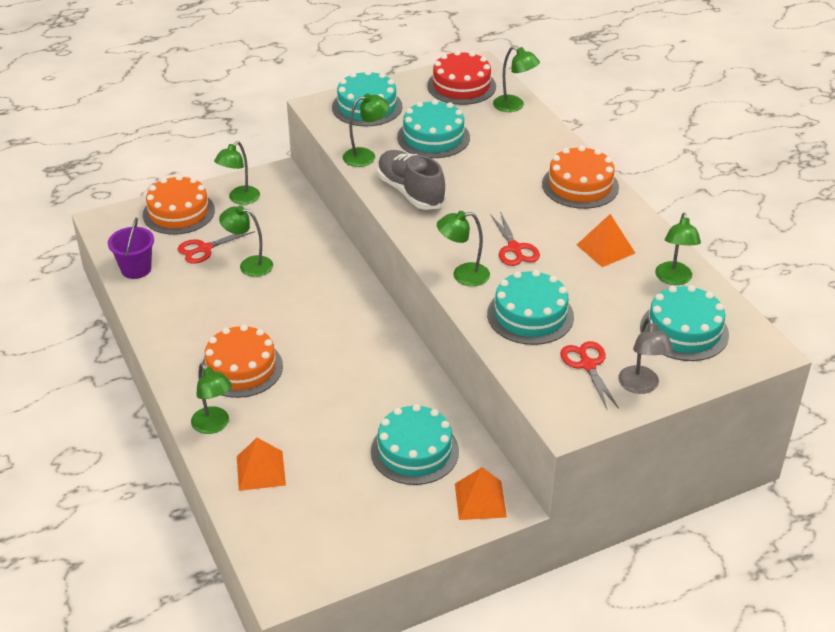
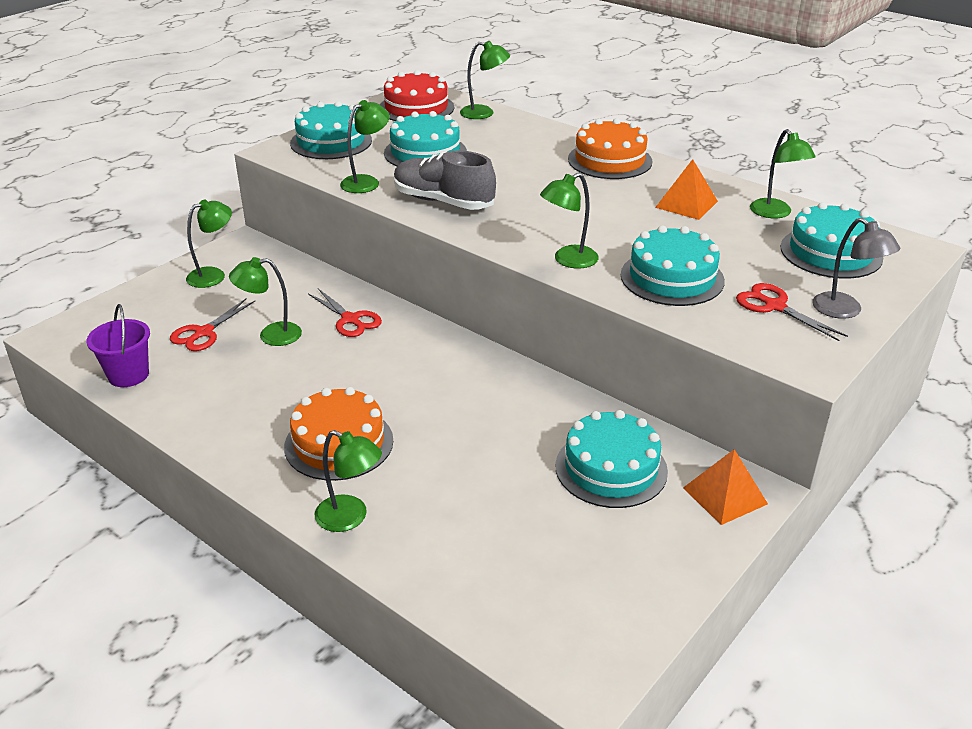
camera: 25 degrees left, 5 degrees down
(178, 212) = (146, 305): orange cake -> none
(240, 199) = (213, 275): green lamp -> green lamp turned 135 degrees counterclockwise
(260, 470) = (448, 550): orange pyramid -> none
(514, 248) = (598, 225): red scissors -> red scissors (350, 319)

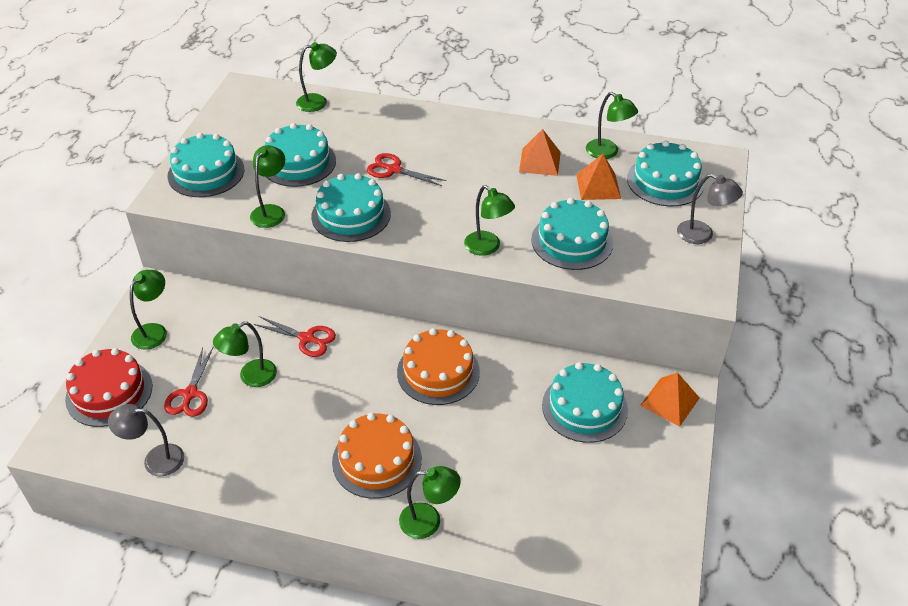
camera: 25 degrees left, 10 degrees up
(128, 375) = (155, 460): purple bucket -> grey lamp
(416, 108) = (254, 110): red cake -> red cake (109, 392)
(443, 201) = (351, 215): grey shoe -> turquoise cake
(568, 260) = (487, 247): green lamp -> green lamp turned 75 degrees counterclockwise
(610, 160) = (455, 130): orange cake -> orange cake (438, 372)
(741, 239) = (598, 186): none -> orange pyramid
(774, 306) = (655, 246): red scissors -> red scissors (394, 170)

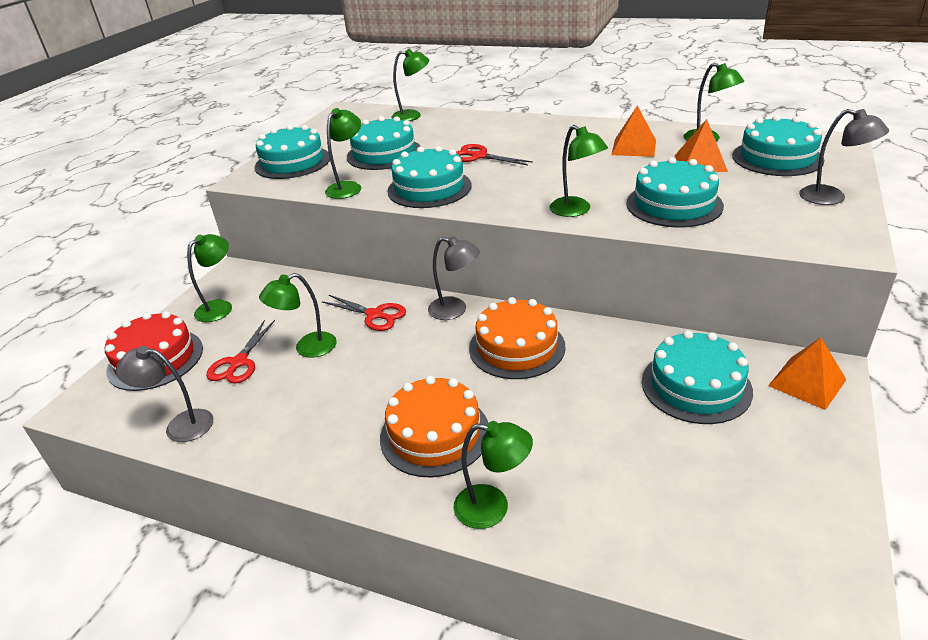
camera: 10 degrees right, 10 degrees down
(380, 332) = (455, 310): none -> grey lamp

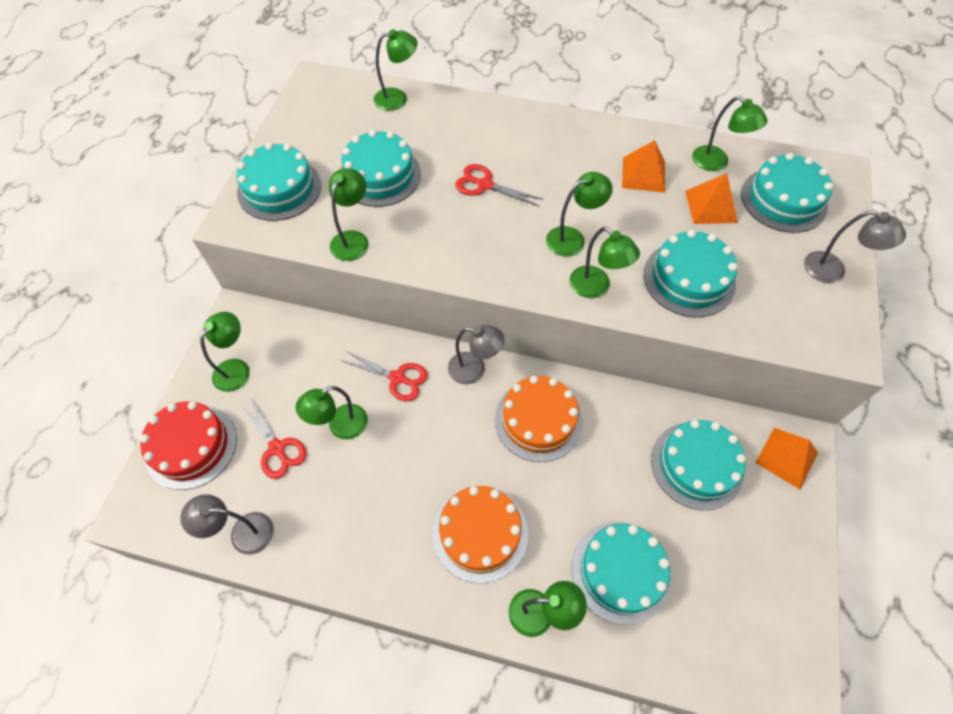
camera: 10 degrees left, 25 degrees up
(238, 363) = (277, 448): red scissors -> red scissors turned 45 degrees counterclockwise
(429, 188) = (441, 244): turquoise cake -> turquoise cake (620, 571)
(557, 183) = (572, 238): none -> green lamp

